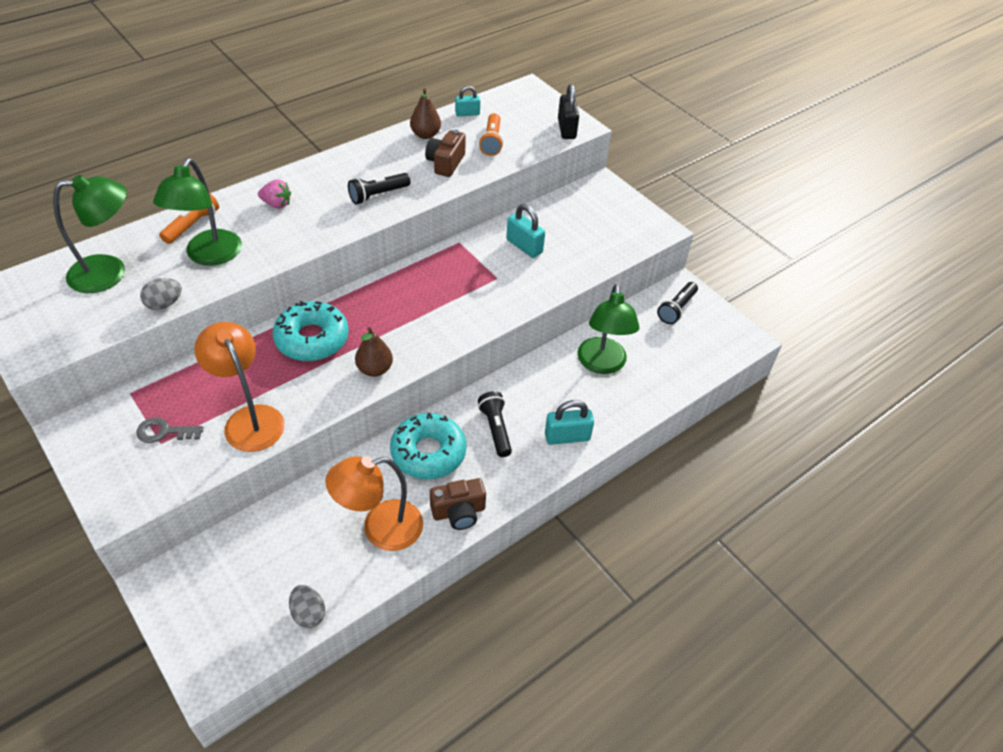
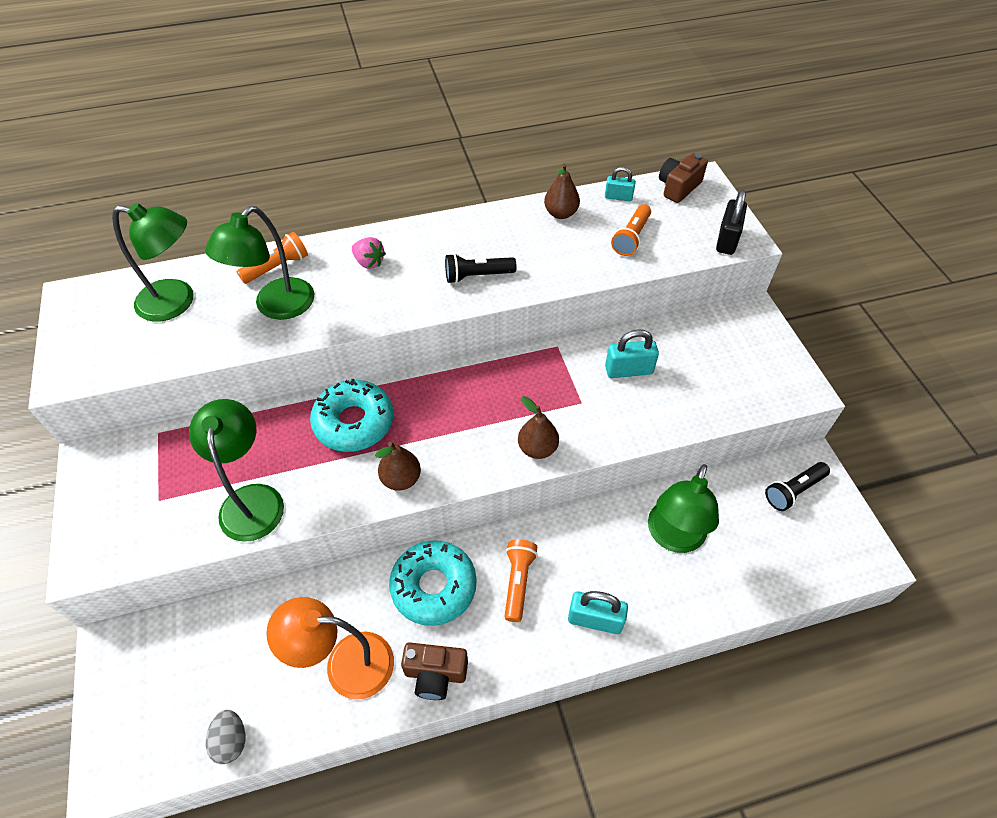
camera: 25 degrees right, 5 degrees up
(164, 304) = (208, 352): grey egg -> none
(164, 432) = (167, 488): grey key -> none
(249, 419) = (252, 499): orange lamp -> green lamp
(445, 163) = (568, 253): brown camera -> brown camera (678, 187)
(477, 319) = (537, 448): none -> brown pear
(496, 429) = (518, 582): black flashlight -> orange flashlight
(524, 246) = (628, 370): turquoise padlock -> turquoise padlock turned 75 degrees counterclockwise

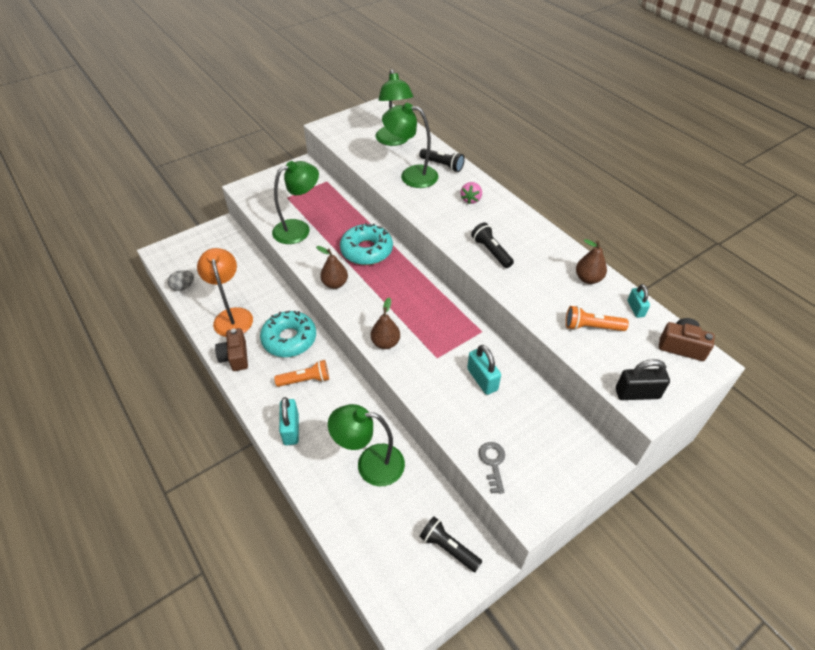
camera: 70 degrees right, 5 degrees down
(277, 267) = (442, 165): orange flashlight -> black flashlight
(741, 399) = (492, 463): none -> grey key

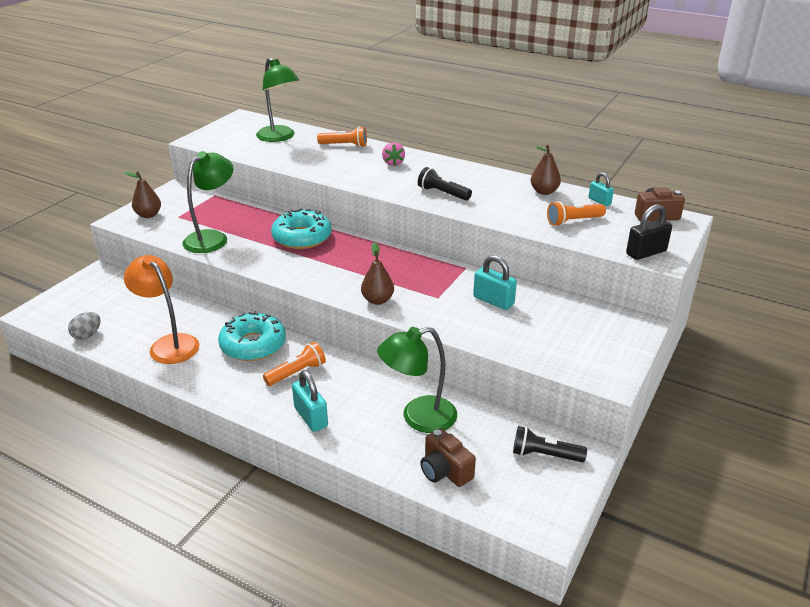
camera: 25 degrees left, 15 degrees down
(235, 357) = (199, 377): brown camera -> brown camera (445, 471)
(335, 284) = (287, 270): brown pear -> brown pear (148, 215)
(411, 176) = (319, 158): green lamp -> none
(442, 165) = (344, 145): black flashlight -> orange flashlight
(492, 463) = (550, 356): grey key -> none

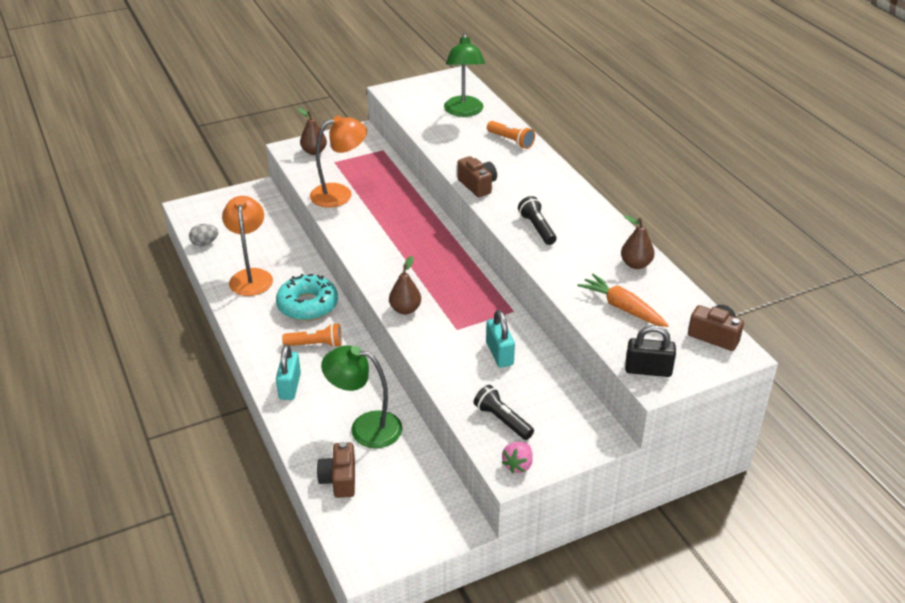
camera: 35 degrees right, 5 degrees up
(212, 238) = (340, 194): green lamp -> orange lamp
(302, 237) = (409, 222): turquoise donut -> none
(357, 181) = (477, 185): none -> brown camera
(393, 163) = (532, 177): pink strawberry -> pink strawberry (518, 465)
(544, 455) = (427, 509): black flashlight -> black flashlight (502, 420)
(573, 221) = (622, 308): orange flashlight -> orange carrot
(599, 201) = (678, 297): turquoise padlock -> none

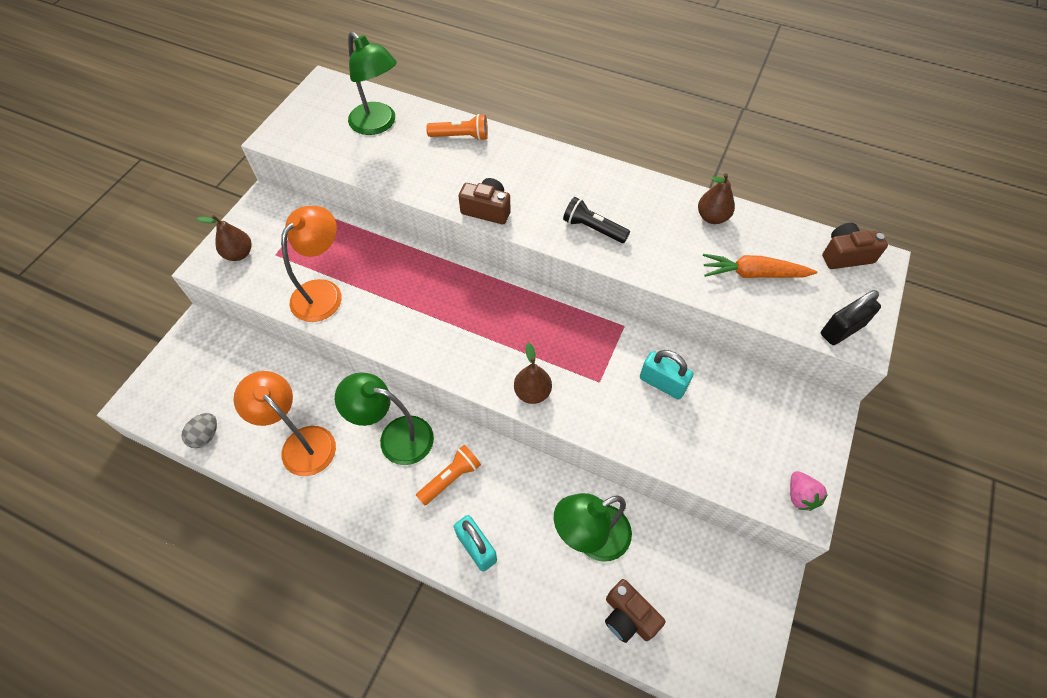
camera: 40 degrees left, 20 degrees up
(307, 305) = (395, 437): turquoise donut -> green lamp
(502, 420) = (739, 456): black flashlight -> none

